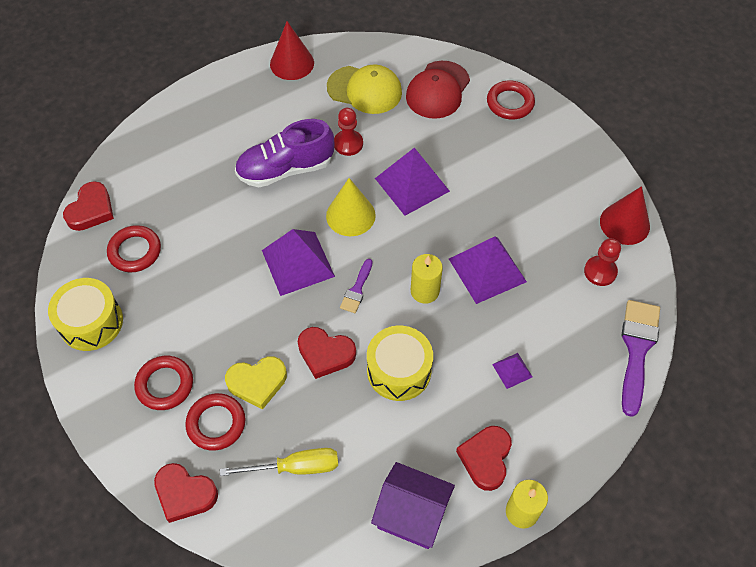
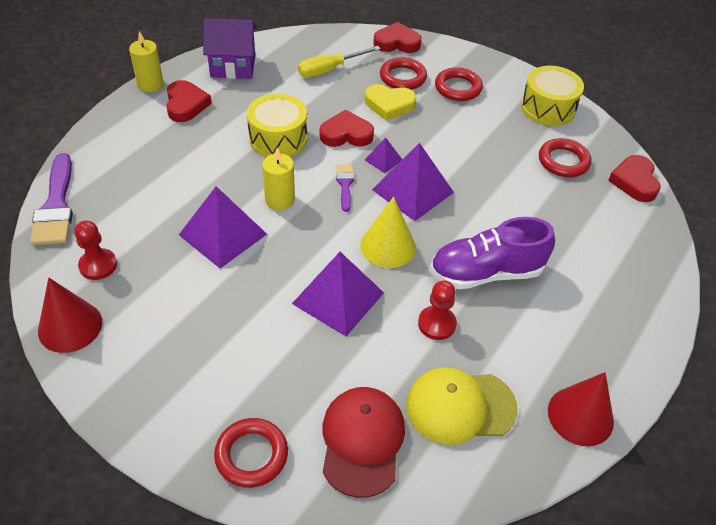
camera: 155 degrees right, 10 degrees down
(257, 382) = (389, 105): yellow heart -> yellow heart turned 135 degrees counterclockwise
(285, 169) = (486, 273): purple shoe -> purple shoe turned 150 degrees counterclockwise
(512, 370) = (177, 162): purple pyramid -> purple pyramid (383, 160)

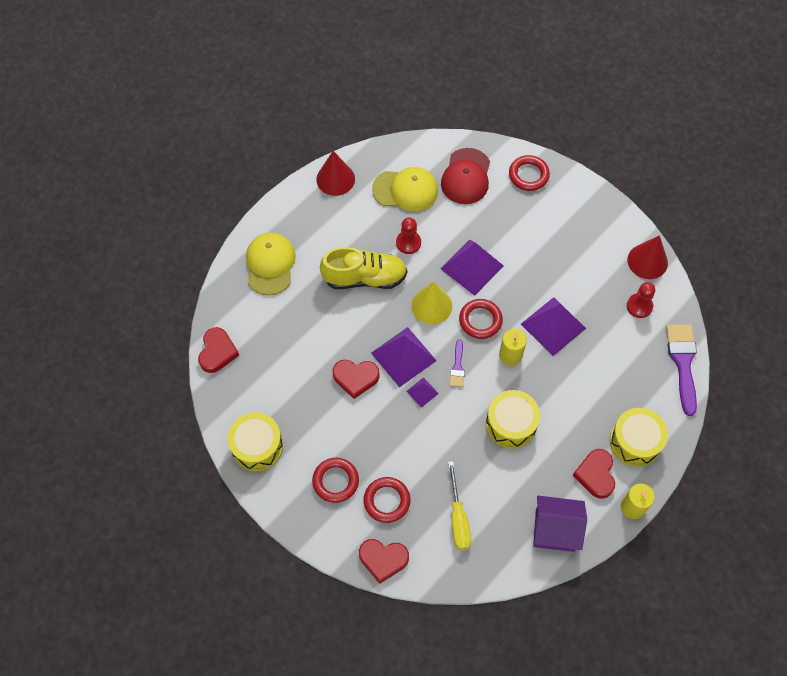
camera: 170 degrees left, 15 degrees up
(136, 131) = (635, 442): none -> yellow drum
(329, 70) = (458, 518): yellow screwdriver -> yellow screwdriver turned 105 degrees clockwise
(346, 134) = (450, 425): red heart -> red heart (355, 378)
(389, 105) = (406, 461): yellow heart -> none
(486, 273) = (365, 278): purple shoe -> yellow shoe
(563, 161) = (268, 379): red ring -> red ring (480, 320)
(621, 280) = (270, 264): none -> yellow cap

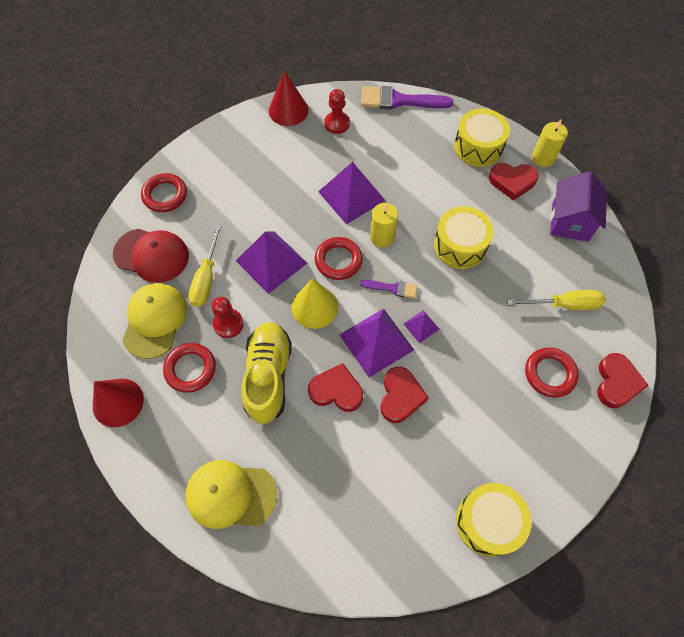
camera: 85 degrees left, 0 degrees up
(217, 352) = (354, 573): red heart -> red heart (336, 391)
(335, 481) = (529, 428): red ring -> red ring (190, 369)
(449, 220) = (206, 278): none -> yellow screwdriver

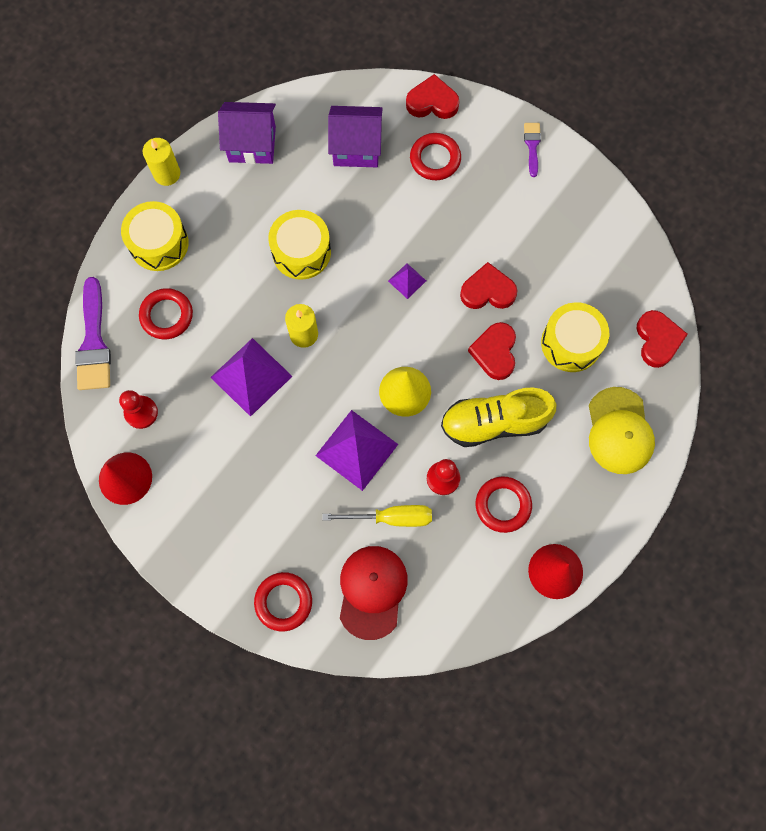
camera: 100 degrees left, 10 degrees up
(155, 321) = (455, 561): yellow cap -> none
(338, 260) = (342, 376): red ring -> red ring (167, 315)
(376, 342) = (433, 322): purple pyramid -> none
(392, 288) = (367, 314): purple brush -> purple brush (532, 146)
(488, 522) = (587, 204): yellow drum -> yellow drum (571, 343)
(512, 182) = (206, 204): red heart -> red heart (657, 340)
(564, 305) = (356, 148): yellow screwdriver -> purple house

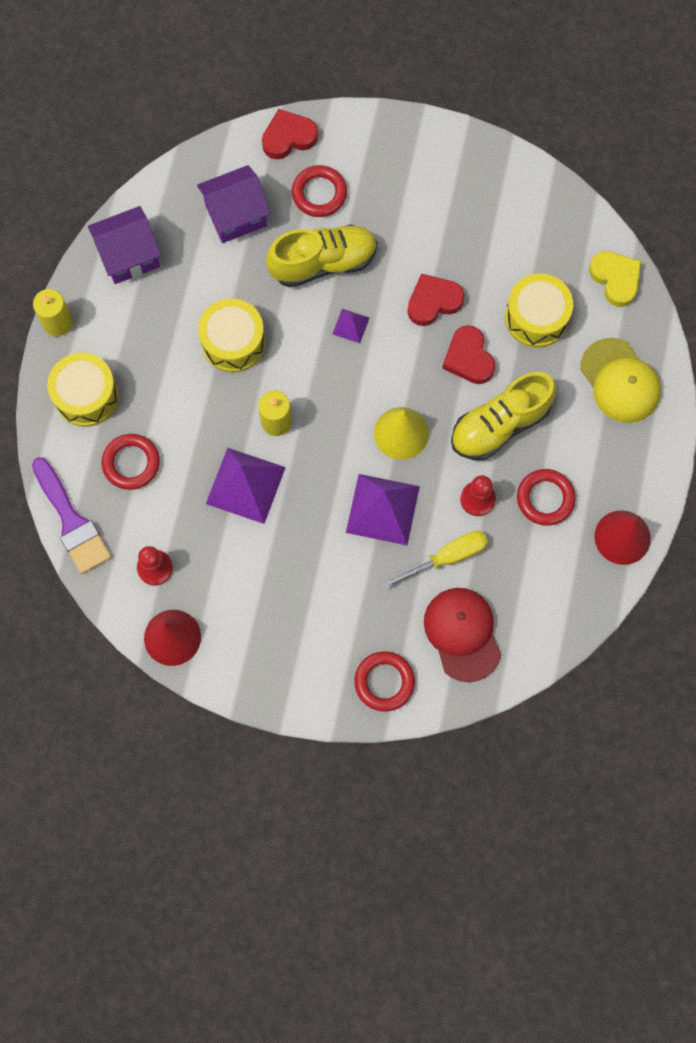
camera: 25 degrees left, 0 degrees up
(410, 218) = (323, 263): none -> yellow shoe
(532, 146) = (408, 140): purple brush -> none
(657, 340) = (615, 279): red heart -> yellow heart

